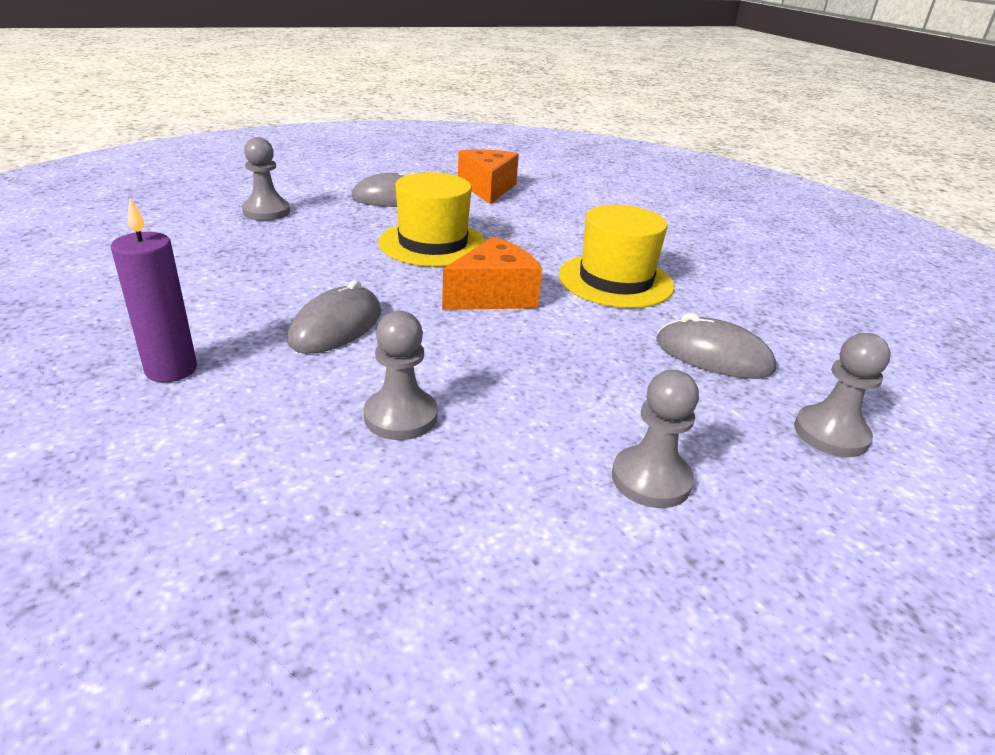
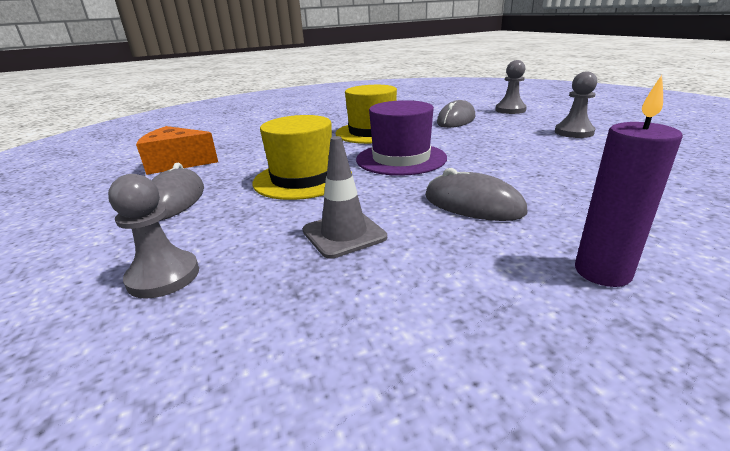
camera: 80 degrees left, 5 degrees down
(299, 264) = (344, 234): none -> grey traffic cone
(401, 416) = (577, 177): grey pawn -> none
(493, 296) = (401, 159): orange cheese -> purple hat

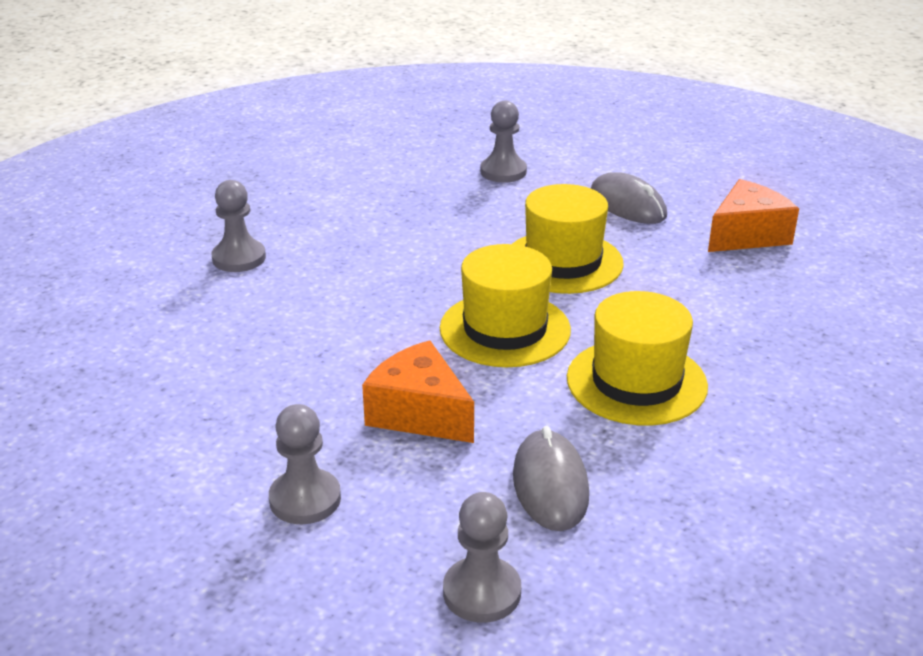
camera: 140 degrees right, 5 degrees up
(344, 234) = (435, 227): grey traffic cone -> none
(401, 159) = (505, 329): purple hat -> yellow hat
(473, 204) = (360, 286): grey mouse -> none
(492, 142) = (419, 413): none -> orange cheese
(602, 272) = (239, 258): purple candle -> grey pawn

